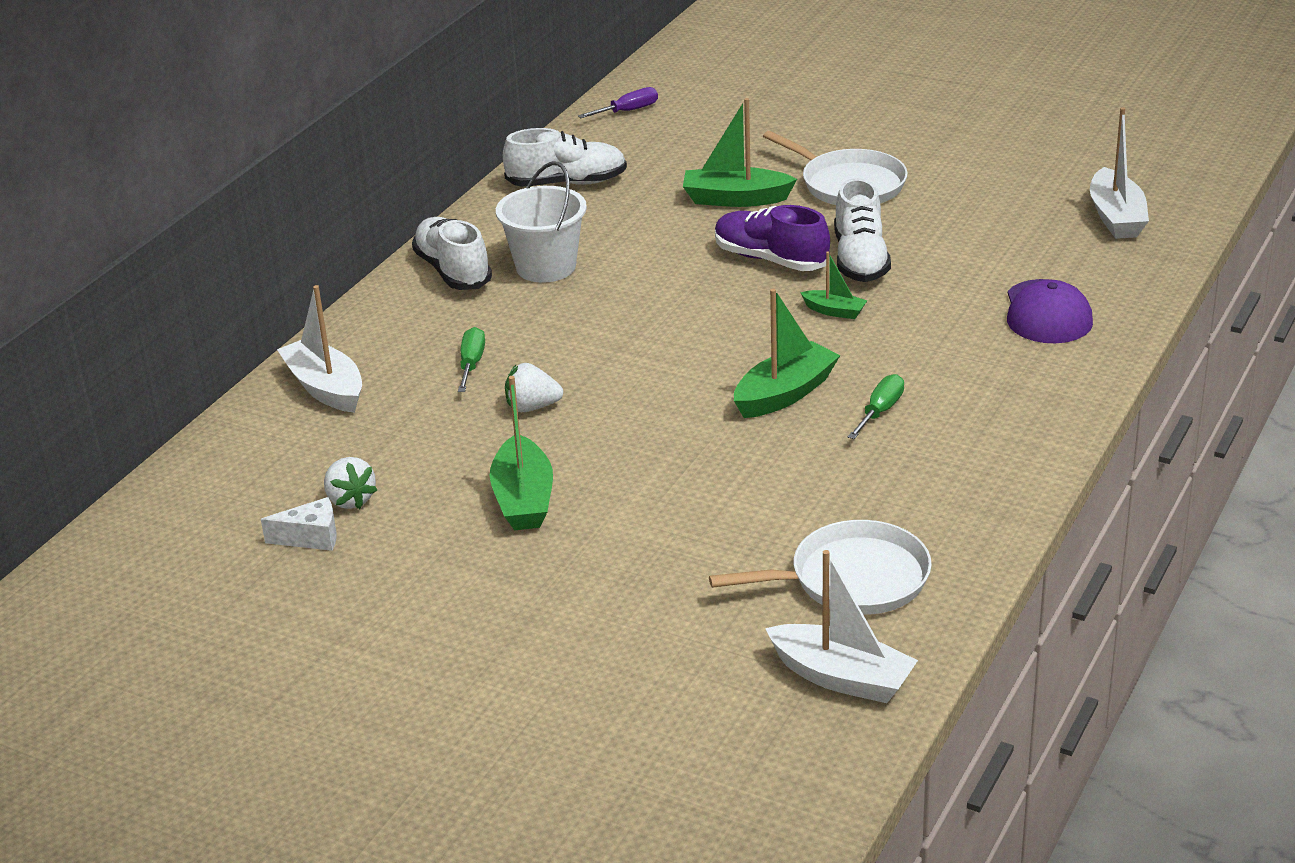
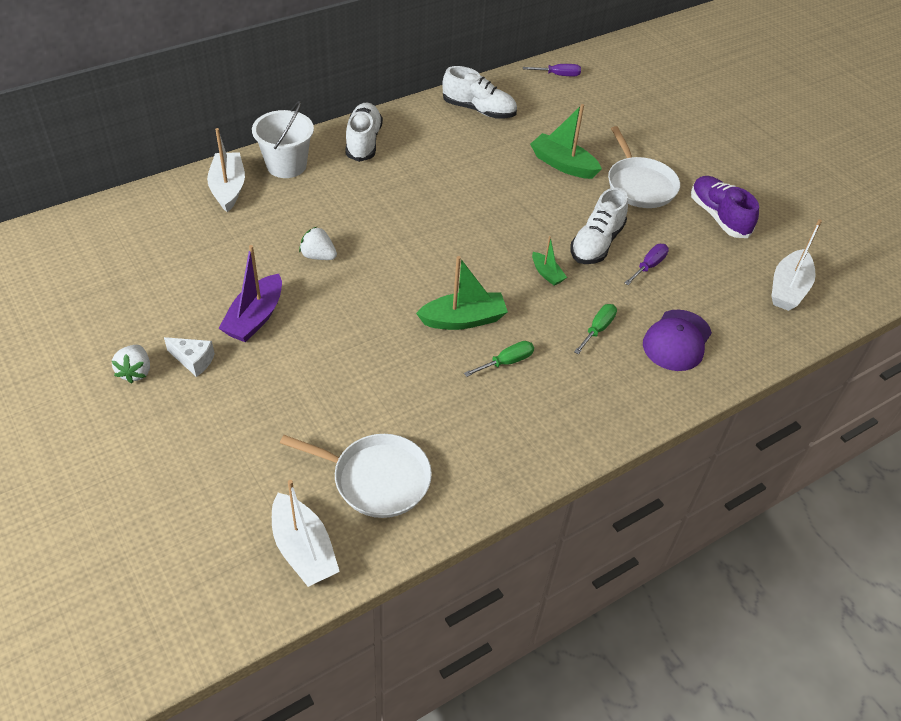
camera: 25 degrees right, 15 degrees up
(311, 538) = (129, 285): white cheese -> white cheese (193, 360)
(350, 500) = (170, 270): white strawberry -> white strawberry (135, 372)
(471, 364) = (315, 210): green screwdriver -> green screwdriver (598, 329)
(523, 499) = (255, 318): green boat -> purple boat
(546, 267) = (414, 162): white bucket -> white bucket (286, 165)
(771, 259) = (544, 218): purple shoe -> purple shoe (718, 216)
(943, 257) = (649, 266): none -> purple screwdriver

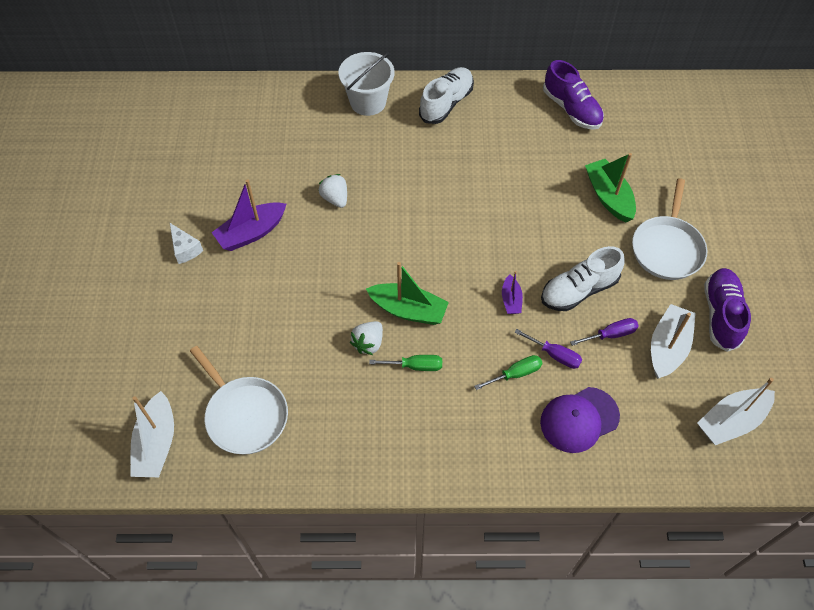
camera: 35 degrees right, 10 degrees up
(135, 372) = (141, 240): white strawberry -> white strawberry (368, 343)
(228, 188) = (309, 106): white boat -> white boat (667, 347)
(479, 110) = (571, 109): white shoe -> purple shoe
(547, 274) = (511, 300): green boat -> purple boat
(558, 75) = (676, 99): purple screwdriver -> purple screwdriver (554, 355)

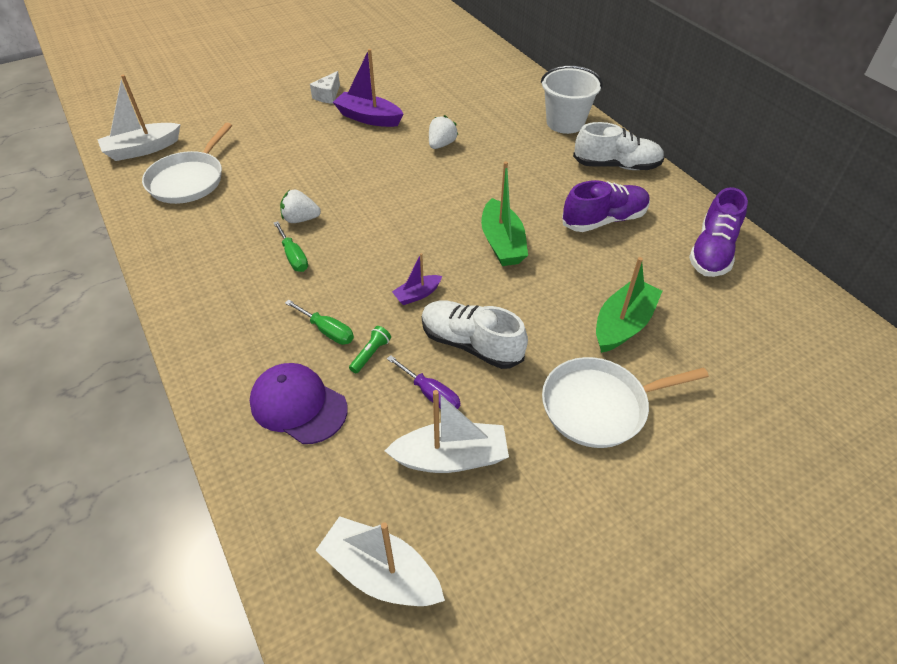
camera: 60 degrees right, 10 degrees down
(408, 310) = (354, 230): green boat -> green boat (502, 243)
(554, 355) = (371, 354): purple screwdriver -> green flashlight
(721, 315) = (543, 502): purple shoe -> purple shoe (604, 220)

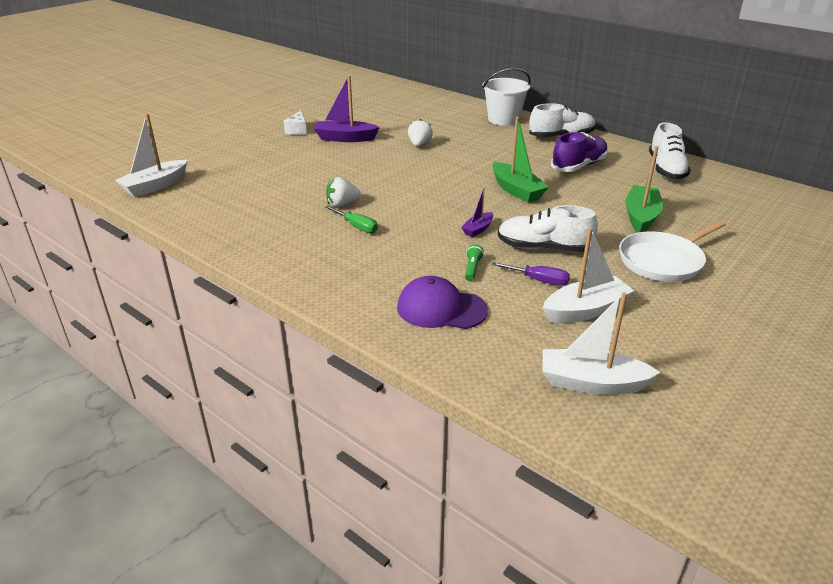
camera: 20 degrees left, 15 degrees down
(189, 180) = (218, 198): white pan -> none
(327, 331) = (425, 263): green screwdriver -> none
(712, 251) = (666, 169): purple shoe -> white shoe

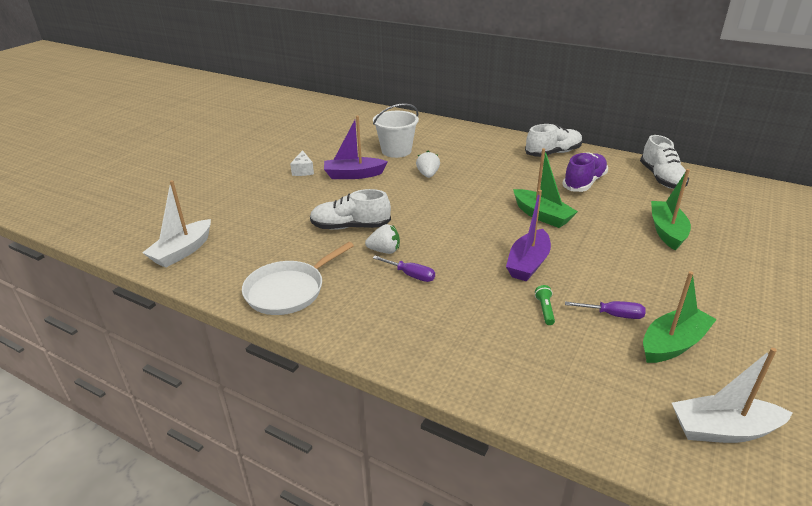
camera: 10 degrees left, 0 degrees up
(342, 204) = (384, 251): white strawberry -> white strawberry turned 150 degrees counterclockwise
(357, 227) = (411, 275): green screwdriver -> purple screwdriver
(441, 309) = (538, 362): purple cap -> none
(478, 229) = (528, 263): purple boat -> purple boat, size x1.81
(503, 119) = (492, 140): white bucket -> white bucket (396, 151)
(544, 248) = (599, 277): white shoe -> white shoe (350, 227)
(585, 310) = (673, 344): white boat -> green boat
(663, 261) = (711, 277): white pan -> white pan (288, 290)

